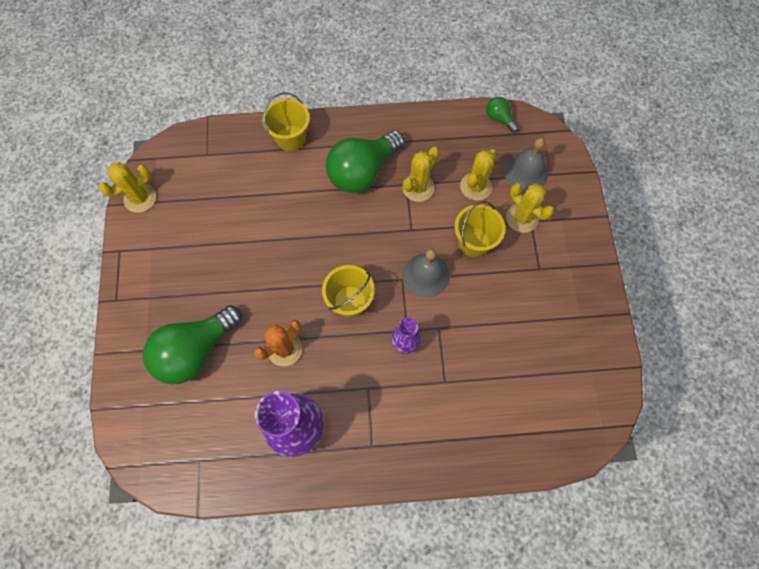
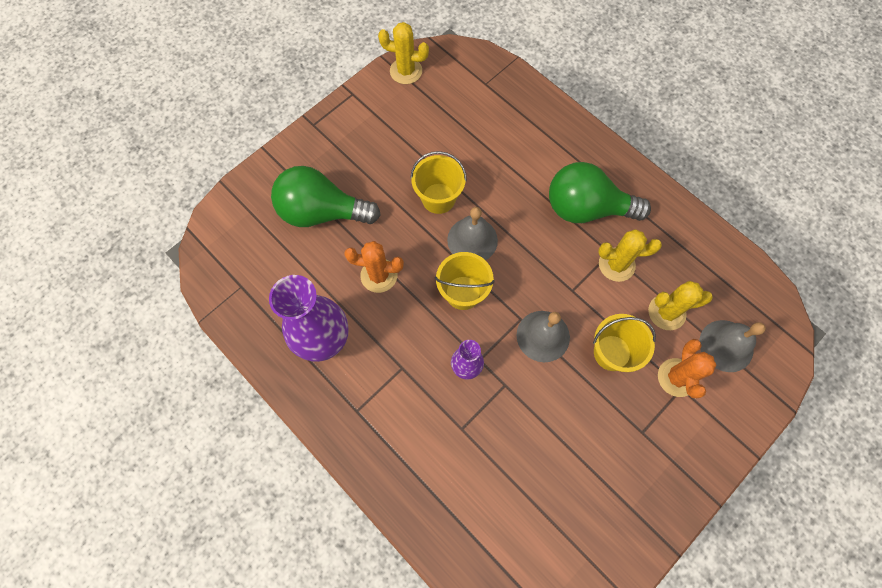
camera: 50 degrees right, 0 degrees up
(291, 138) = (560, 130): yellow bucket -> yellow bucket (438, 198)
(317, 263) = (472, 240): none -> grey bell
(499, 118) = (755, 280): green light bulb -> none
(522, 218) = (676, 377): yellow cactus -> orange cactus

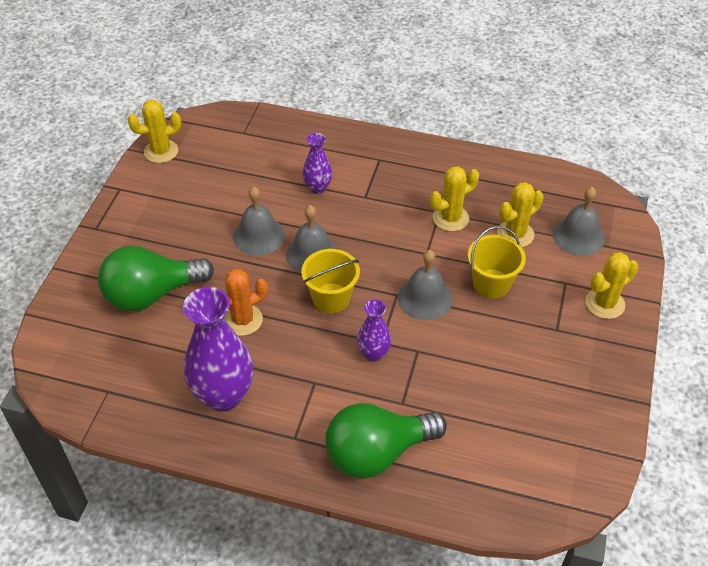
camera: 30 degrees left, 20 degrees down
(438, 198) = (259, 236): yellow bucket -> grey bell
(516, 173) = (318, 188): none -> purple vase
(586, 208) = (396, 188): green light bulb -> green light bulb (377, 453)
(676, 377) = (556, 277): orange cactus -> none
(705, 430) = (605, 304): none -> yellow cactus

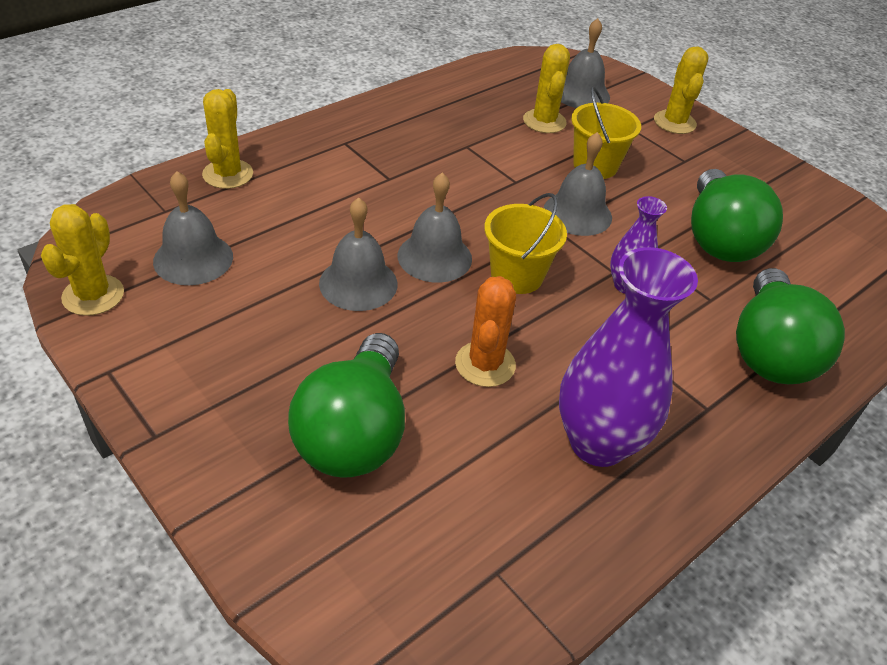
camera: 60 degrees left, 5 degrees down
(218, 166) = (193, 258): none -> grey bell
(318, 188) = (334, 202): purple vase -> none
(450, 218) = (483, 144): yellow cactus -> yellow cactus (228, 174)
(476, 384) = (719, 239): none -> green light bulb

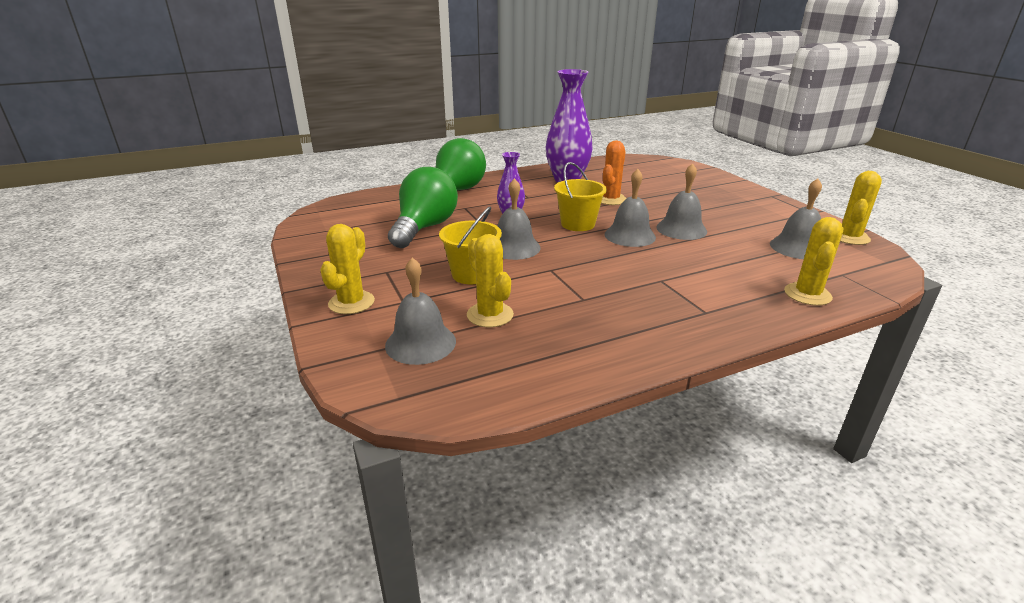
camera: 160 degrees left, 15 degrees down
(354, 432) = (678, 189): green light bulb -> none
(544, 121) = (490, 315): yellow cactus -> yellow cactus turned 45 degrees counterclockwise

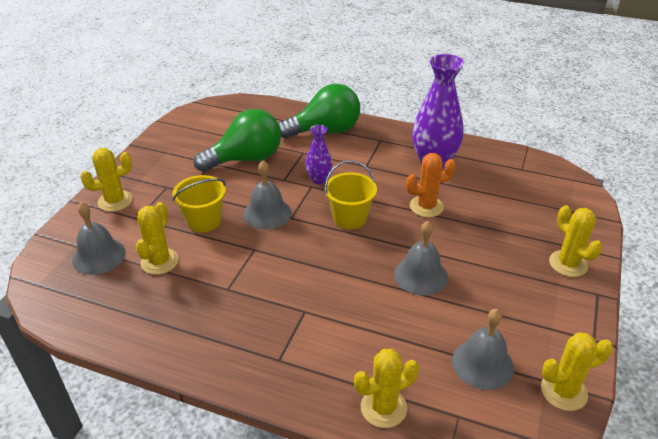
camera: 45 degrees right, 10 degrees up
(630, 235) = (366, 255): grey bell -> none
(733, 191) = (568, 264): none -> yellow cactus

